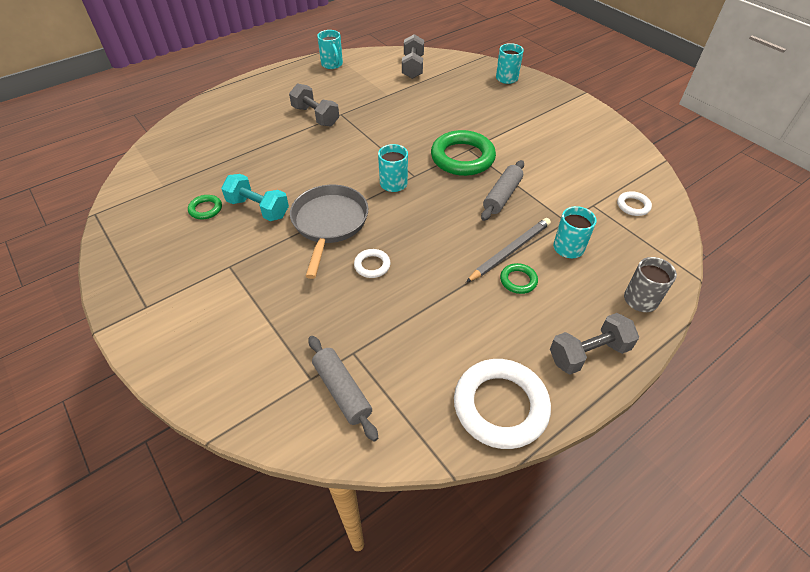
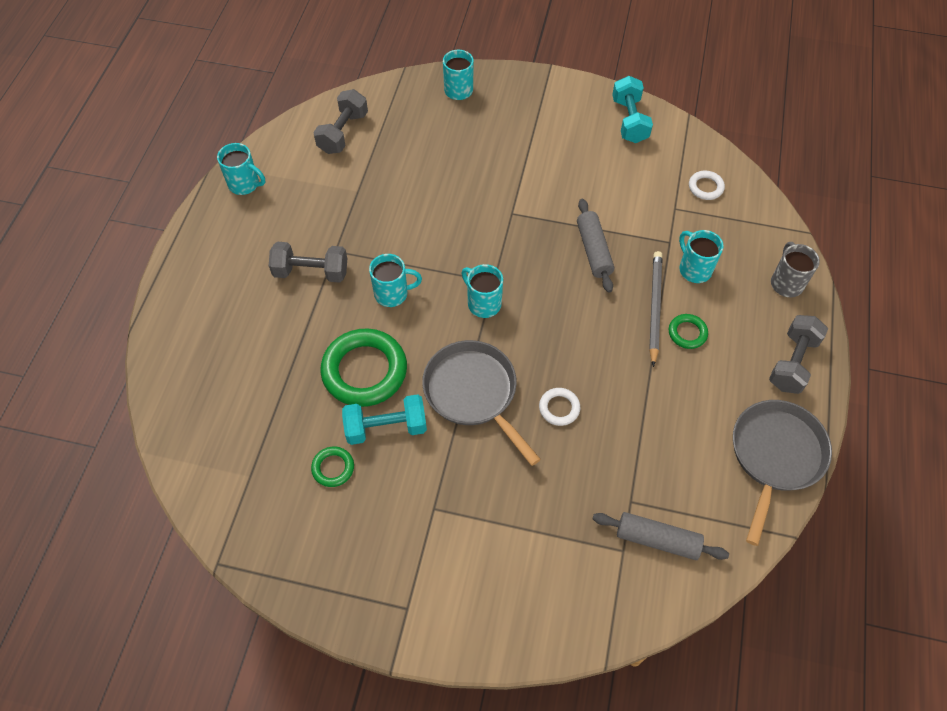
camera: 40 degrees left, 10 degrees up
(346, 149) = (392, 294): none -> turquoise mug
(413, 67) = (343, 133): grey dumbbell -> grey dumbbell turned 60 degrees clockwise
(462, 157) = (516, 228): green ring -> green ring (364, 371)
(500, 406) = (775, 456): white ring -> grey pan
(612, 143) = (629, 120): none -> turquoise dumbbell

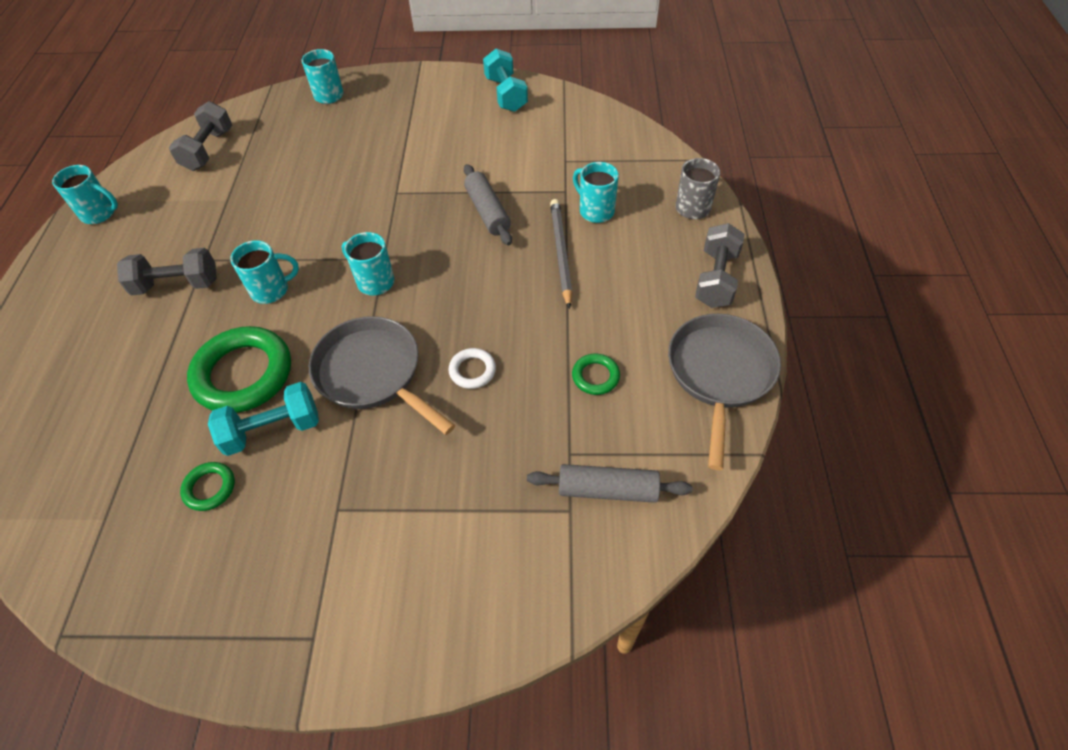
camera: 10 degrees left, 5 degrees down
(687, 333) = (600, 271): green ring -> green ring (595, 376)
(705, 187) = (592, 138): white ring -> none

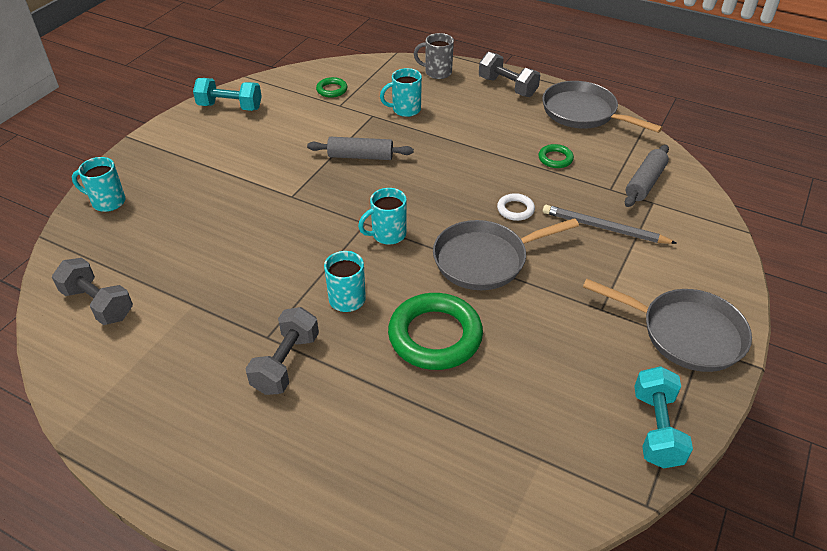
camera: 65 degrees left, 10 degrees down
(100, 213) = (113, 412): turquoise mug -> none
(209, 488) = (545, 380): green ring -> green ring (332, 90)
(272, 430) = (507, 329): turquoise dumbbell -> turquoise dumbbell (656, 429)
(328, 613) = (685, 333): none -> grey pan
(560, 253) = (433, 137): grey pencil -> grey pencil (604, 228)

